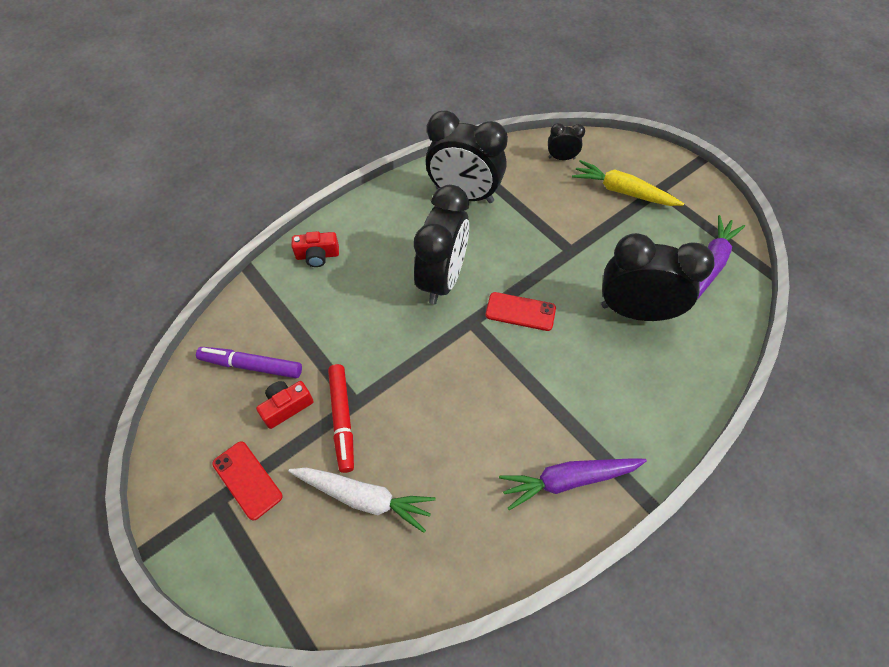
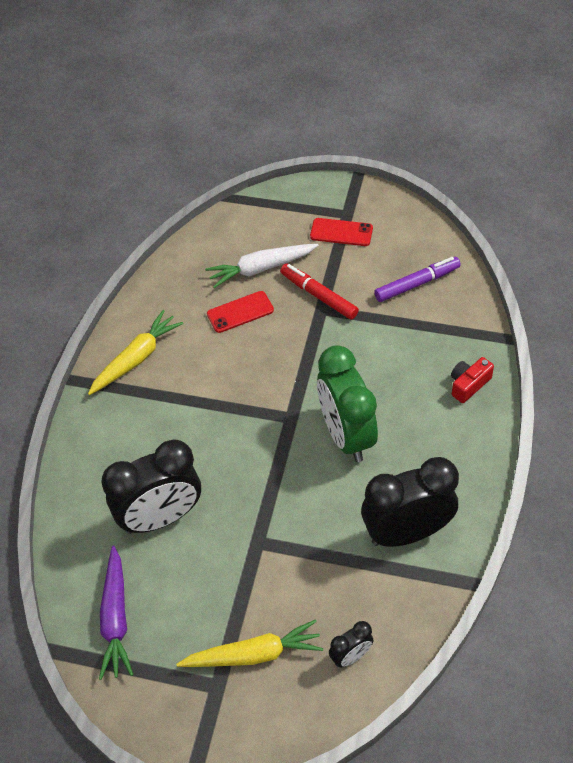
camera: 145 degrees right, 5 degrees down
(286, 406) = (363, 278): red camera -> none
(442, 279) = (346, 435): black clock -> green clock
(520, 311) = (258, 451): red phone -> red phone (240, 312)
(568, 480) = (136, 358): purple carrot -> yellow carrot

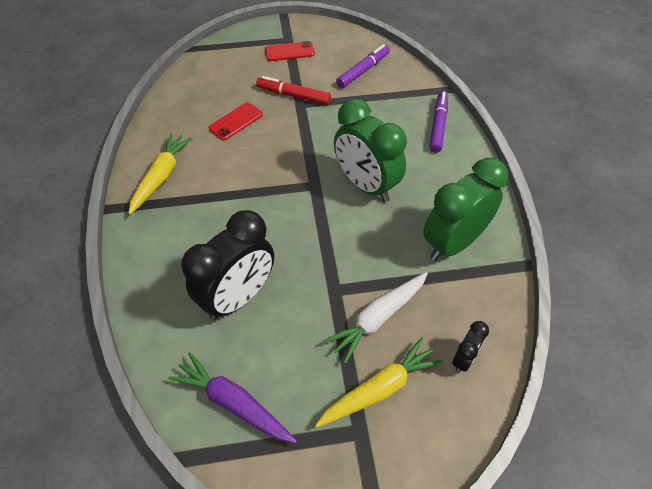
camera: 25 degrees left, 0 degrees up
(116, 618) = (234, 403): purple carrot -> purple carrot turned 150 degrees clockwise
(261, 268) = (239, 88): white carrot -> white carrot (378, 318)
(407, 533) = (453, 243): black clock -> green clock
(468, 384) = (438, 126): red camera -> purple marker

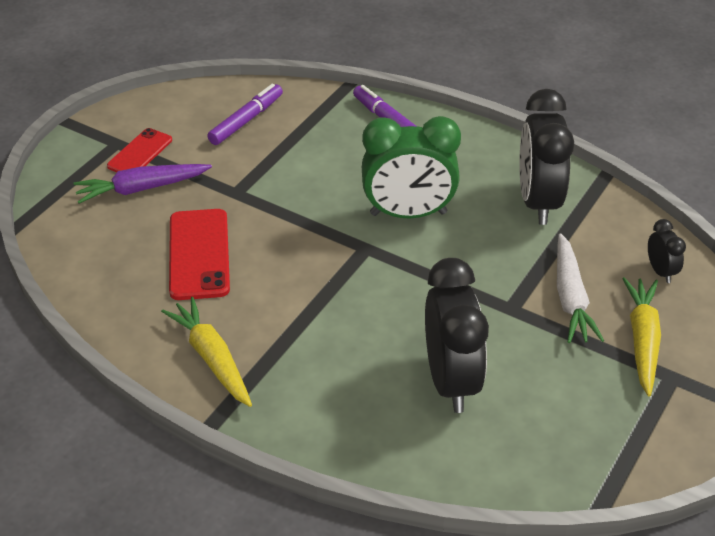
camera: 50 degrees left, 10 degrees down
(234, 403) = (570, 447): purple carrot -> purple carrot (141, 189)
(236, 121) = (199, 254): red phone -> red phone, size x1.59
(293, 95) = (216, 190): red marker -> none
(363, 71) = (246, 120): purple marker -> purple marker turned 45 degrees clockwise
(453, 243) = (538, 202): green clock -> black clock

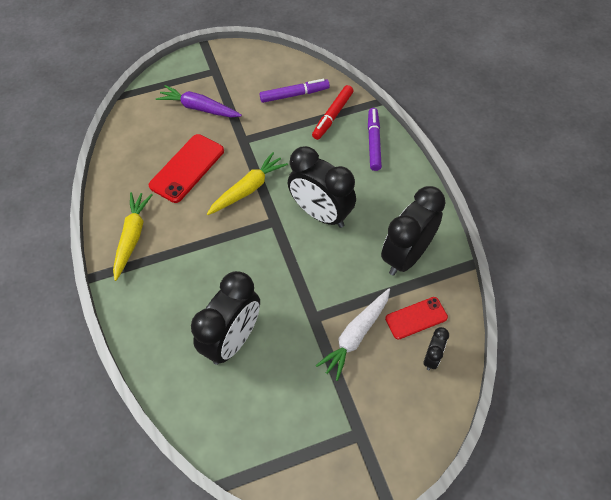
camera: 40 degrees right, 15 degrees up
(140, 153) = (220, 84): red phone -> red phone (416, 318)
(314, 119) = (332, 116): none -> red marker
(408, 213) = (321, 214): green clock -> black clock
(642, 340) = (368, 396): yellow carrot -> yellow carrot (248, 189)

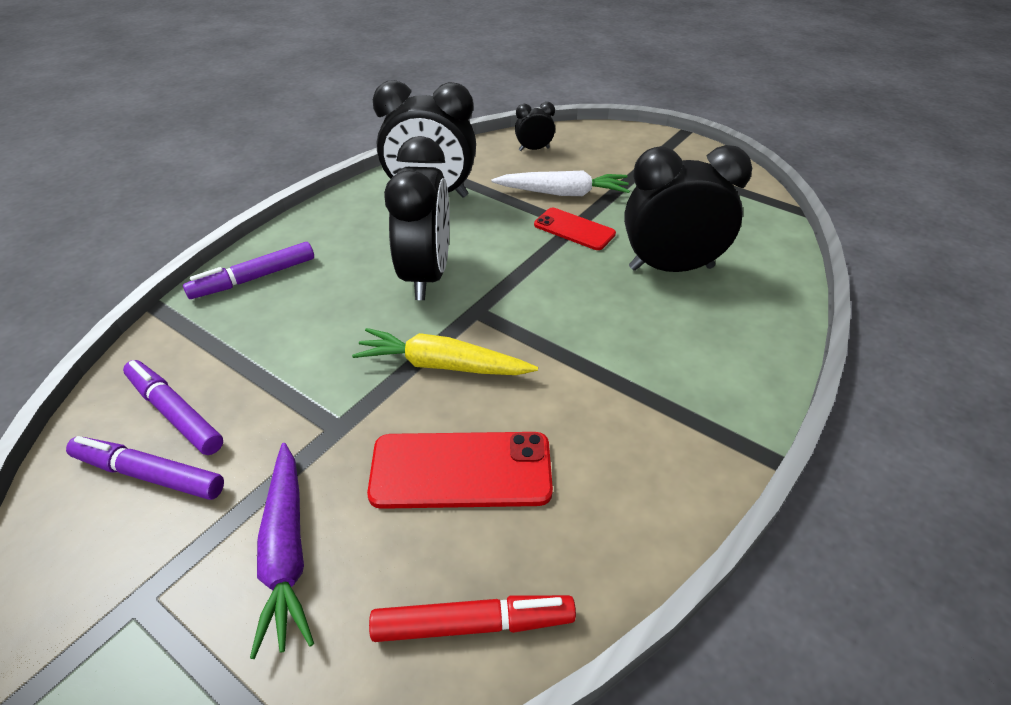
camera: 125 degrees left, 15 degrees down
(132, 237) = (659, 455): yellow carrot -> none
(267, 82) = (149, 474): none -> purple marker
(332, 116) = (213, 341): red marker -> red marker (473, 624)
(416, 318) = (502, 168): red phone -> red phone (574, 229)

